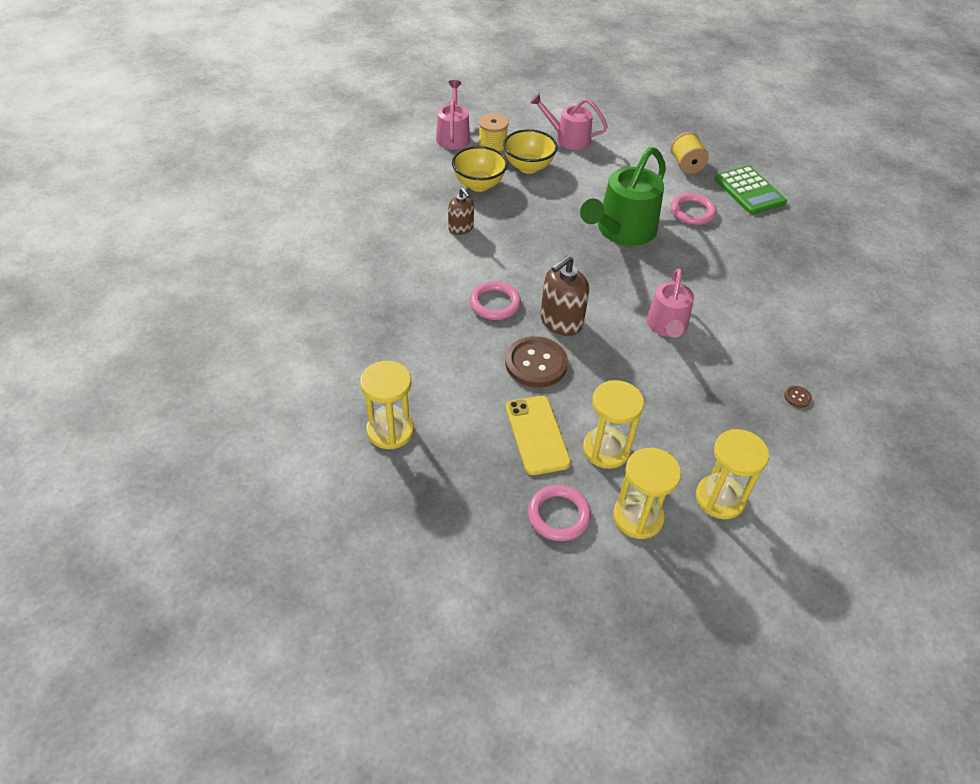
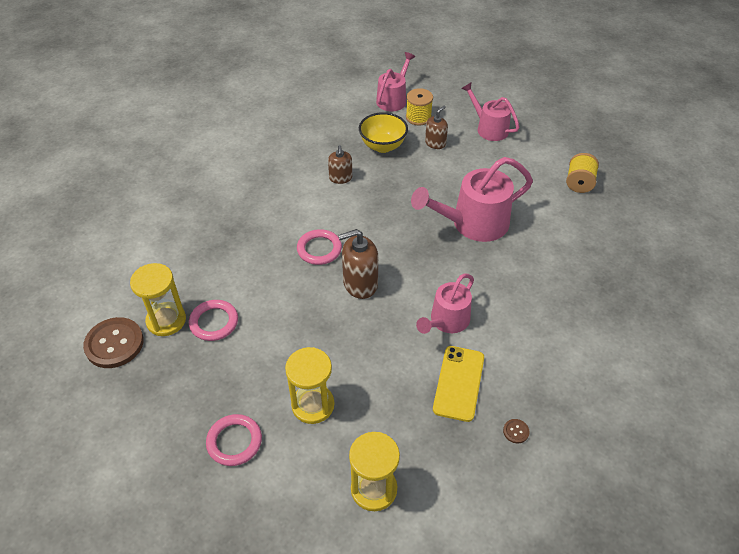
camera: 30 degrees right, 0 degrees up
(528, 167) = (435, 143): yellow bowl -> brown soap dispenser
(536, 363) = (313, 311): brown button -> brown button (114, 344)
(537, 435) = (268, 369): yellow phone -> yellow phone (458, 383)
(622, 231) = (473, 224): green watering can -> pink watering can
(638, 517) = (294, 472): yellow hourglass -> none
(692, 212) = (551, 227): pink ring -> pink ring (214, 322)
(749, 191) = (622, 225): green calculator -> none

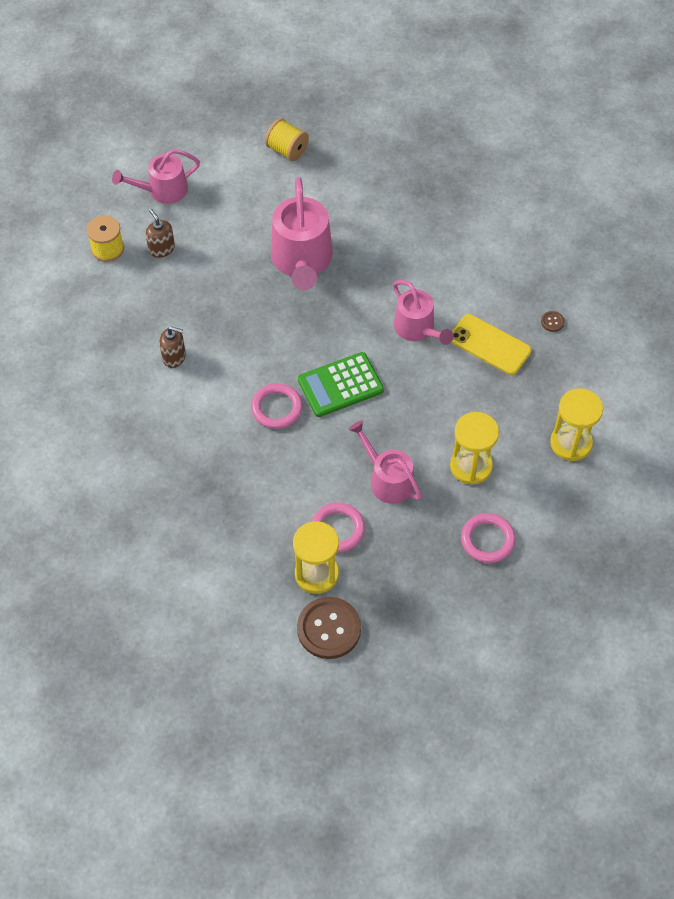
camera: 70 degrees left, 10 degrees up
(360, 283) = (340, 385): brown soap dispenser -> green calculator
(383, 146) = (140, 300): yellow bowl -> none
(393, 99) = (59, 262): pink watering can -> pink watering can (387, 479)

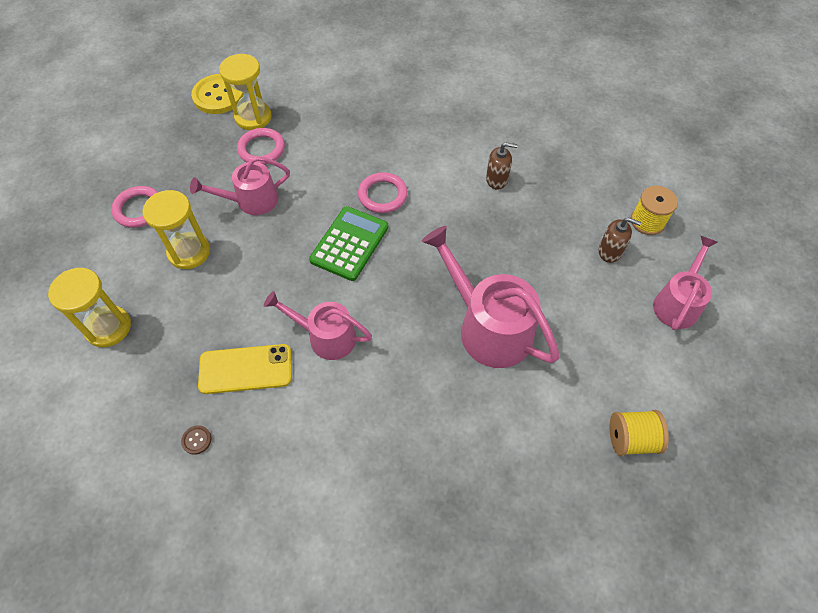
camera: 140 degrees right, 0 degrees up
(174, 357) = (497, 179): brown soap dispenser -> brown soap dispenser turned 150 degrees counterclockwise
(329, 629) = (218, 95): brown button -> yellow button
(387, 479) = (251, 201): pink watering can -> pink watering can turned 150 degrees clockwise

